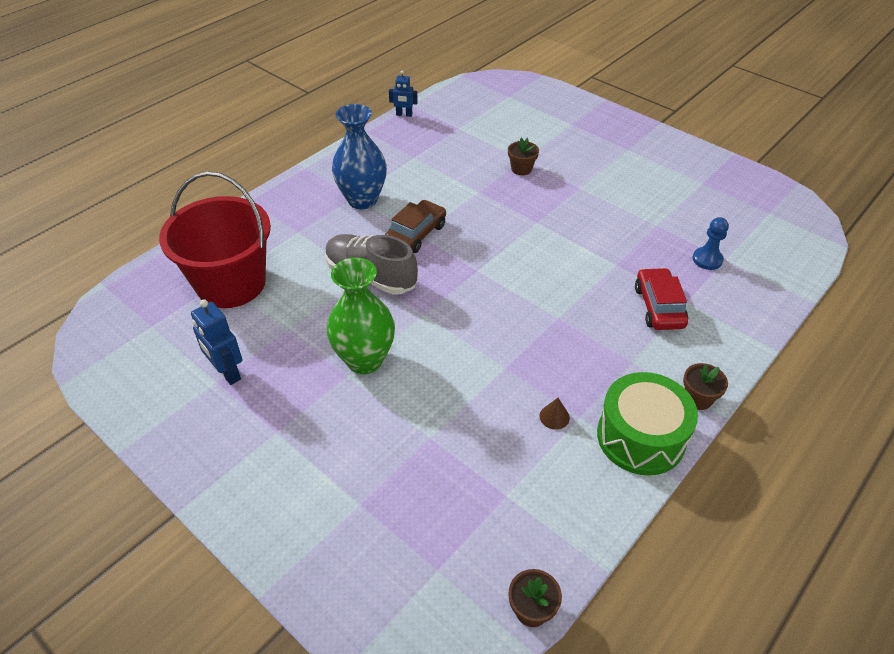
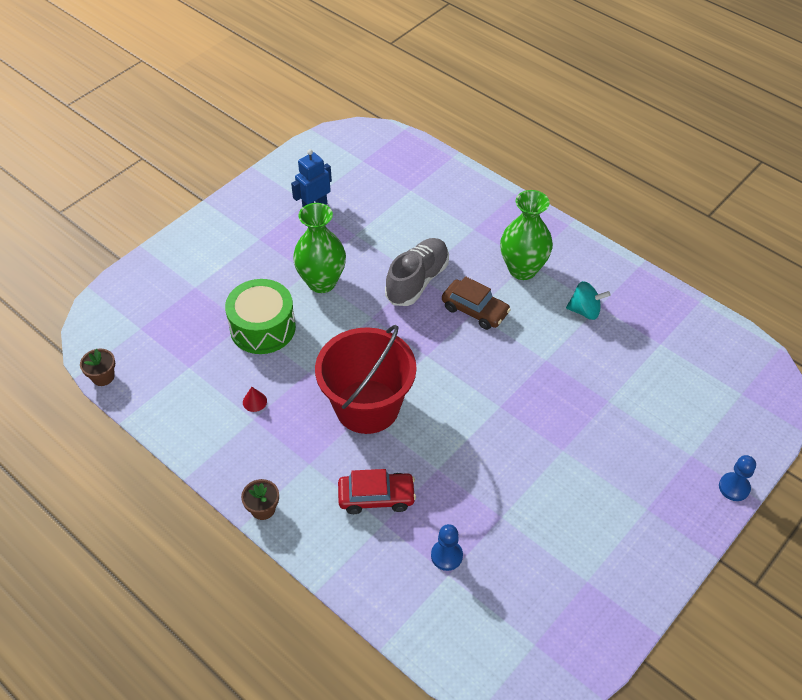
camera: 90 degrees right, 5 degrees up
(231, 283) = (407, 196): red bucket -> red bucket (367, 406)
(362, 200) = (522, 269): blue vase -> green vase
(404, 115) = (677, 295): blue robot -> none
(420, 165) = (585, 311): none -> turquoise spinning top
(521, 169) = (590, 398): brown flower pot -> none
(554, 417) = (254, 401): brown cone -> red cone
(598, 108) = (734, 487): none -> blue pawn
(640, 437) = (228, 459): green drum -> green drum (263, 328)

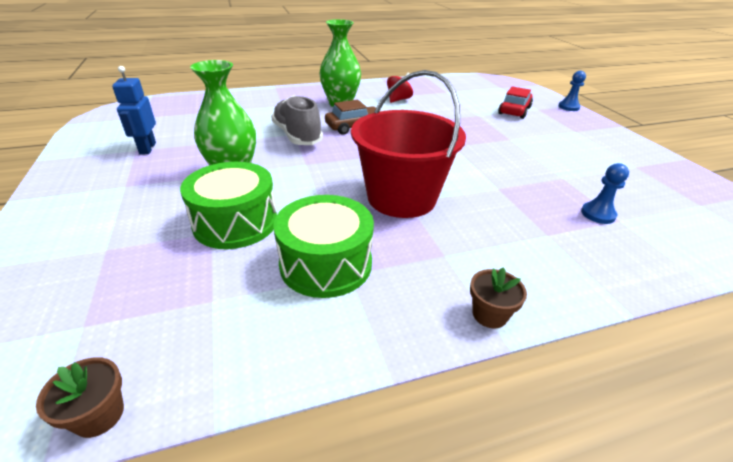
camera: 60 degrees left, 15 degrees down
(254, 401) = (326, 263): red cone -> green drum
(376, 497) = (513, 228): red car -> red car (514, 111)
(585, 311) = (398, 100): turquoise spinning top -> red spinning top

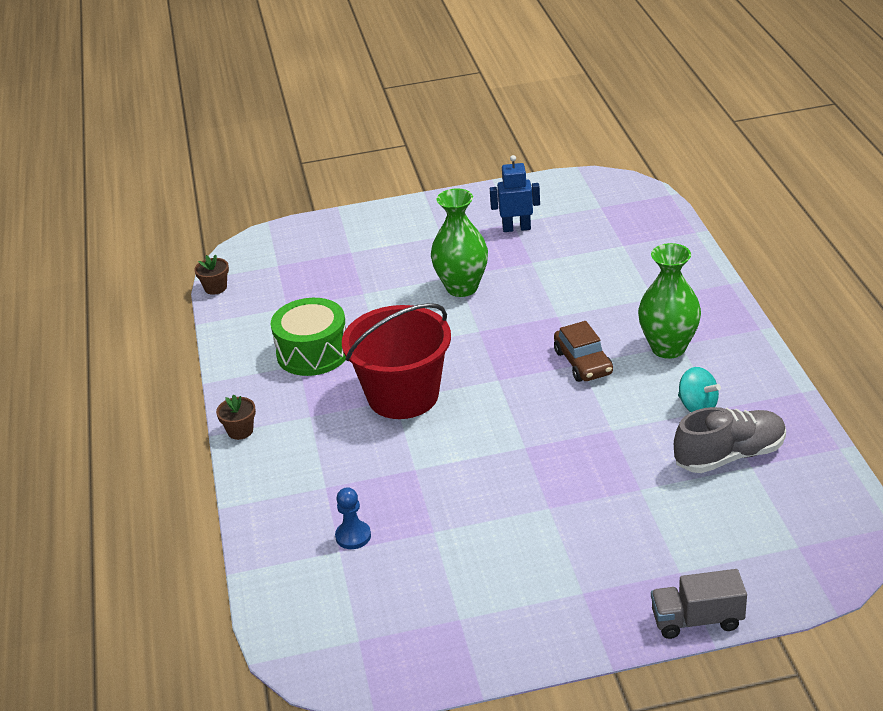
camera: 100 degrees right, 0 degrees up
(235, 222) = (375, 302): green drum -> none
(297, 136) = (551, 319): grey shoe -> grey shoe (729, 456)
(398, 100) = (697, 406): red spinning top -> turquoise spinning top
(514, 111) = (666, 537): red car -> none
(568, 107) = (697, 620): blue pawn -> grey truck

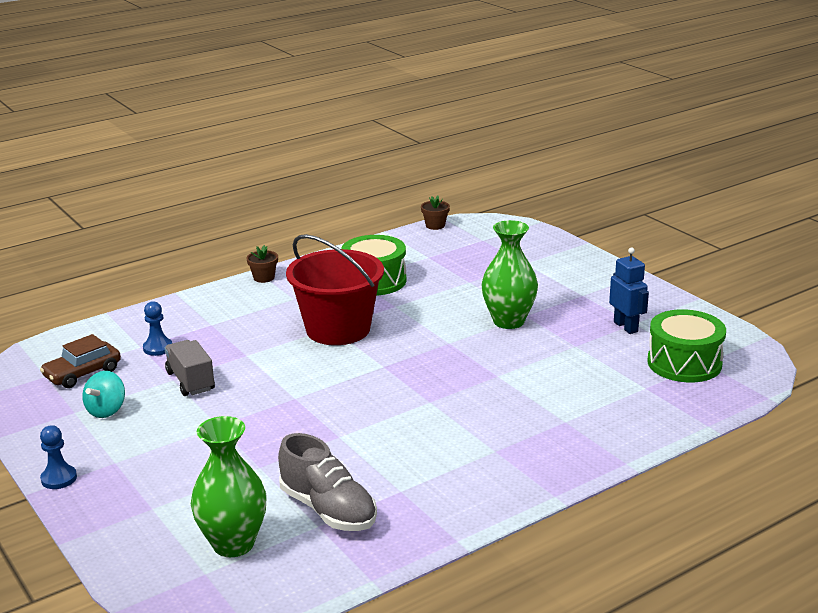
camera: 65 degrees right, 10 degrees down
(583, 362) = (432, 402): brown car -> brown car (82, 373)
(594, 640) = (59, 478): none -> blue pawn
(596, 216) = (684, 363): none -> green drum
(668, 348) = (484, 445): green vase -> green vase (233, 544)
(697, 406) = (397, 478): turquoise spinning top -> turquoise spinning top (106, 410)
(697, 620) = (90, 528): grey truck -> grey truck (190, 381)

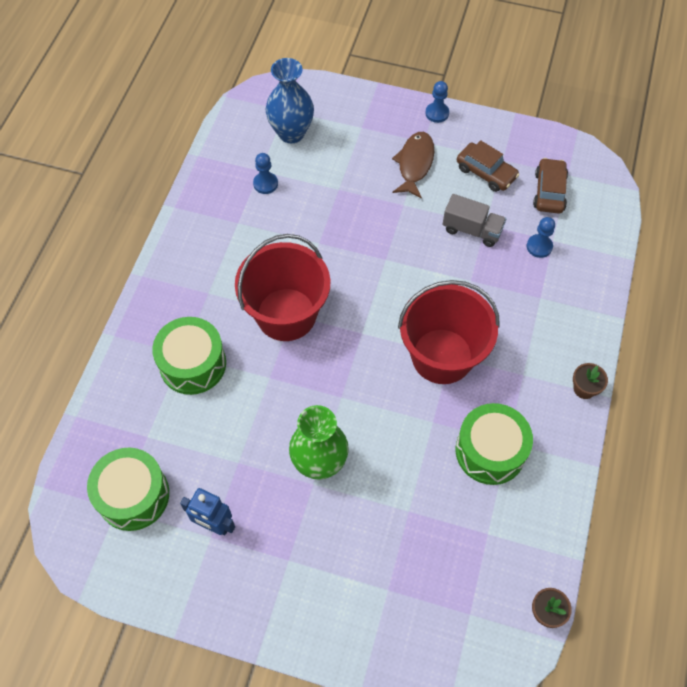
camera: 140 degrees right, 35 degrees up
(106, 410) = (486, 172): turquoise spinning top -> brown car
(155, 449) = (414, 164): none -> brown fish
(233, 544) = (291, 133): green vase -> blue vase
(328, 509) = (265, 184): grey shoe -> blue pawn
(435, 404) = (286, 314): none -> red bucket
(561, 411) = (193, 364): none -> green drum

